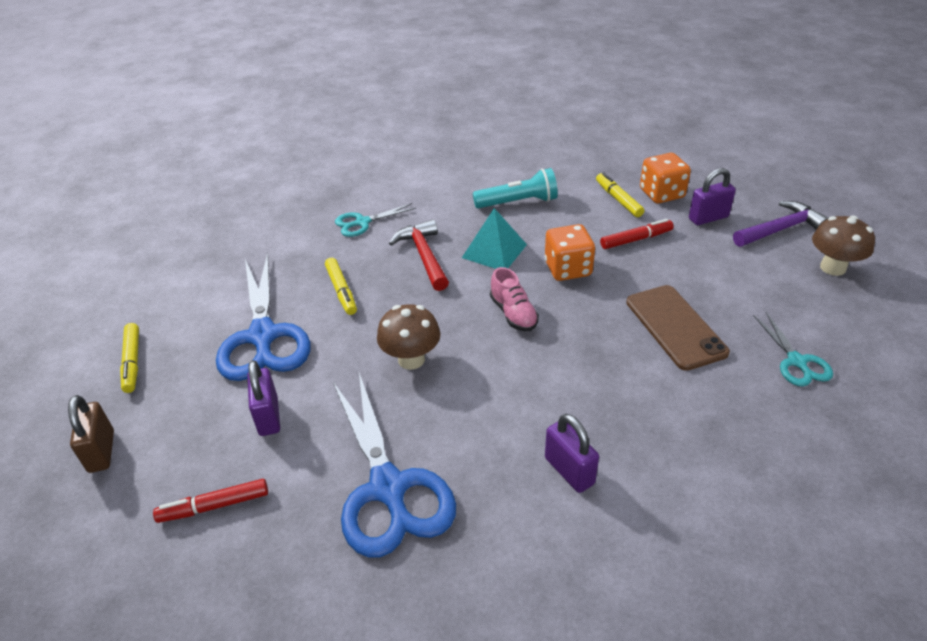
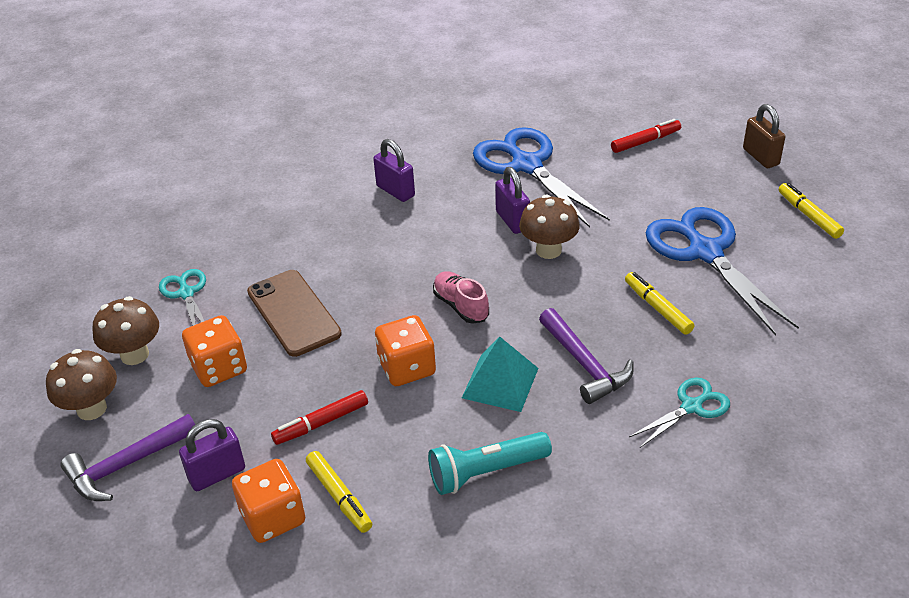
camera: 170 degrees right, 0 degrees up
(268, 416) = (648, 193): purple padlock -> purple padlock (512, 221)
(424, 256) = (584, 364): red hammer -> purple hammer
(733, 286) = (219, 368): none -> orange dice
(819, 306) = (134, 355): none -> brown mushroom

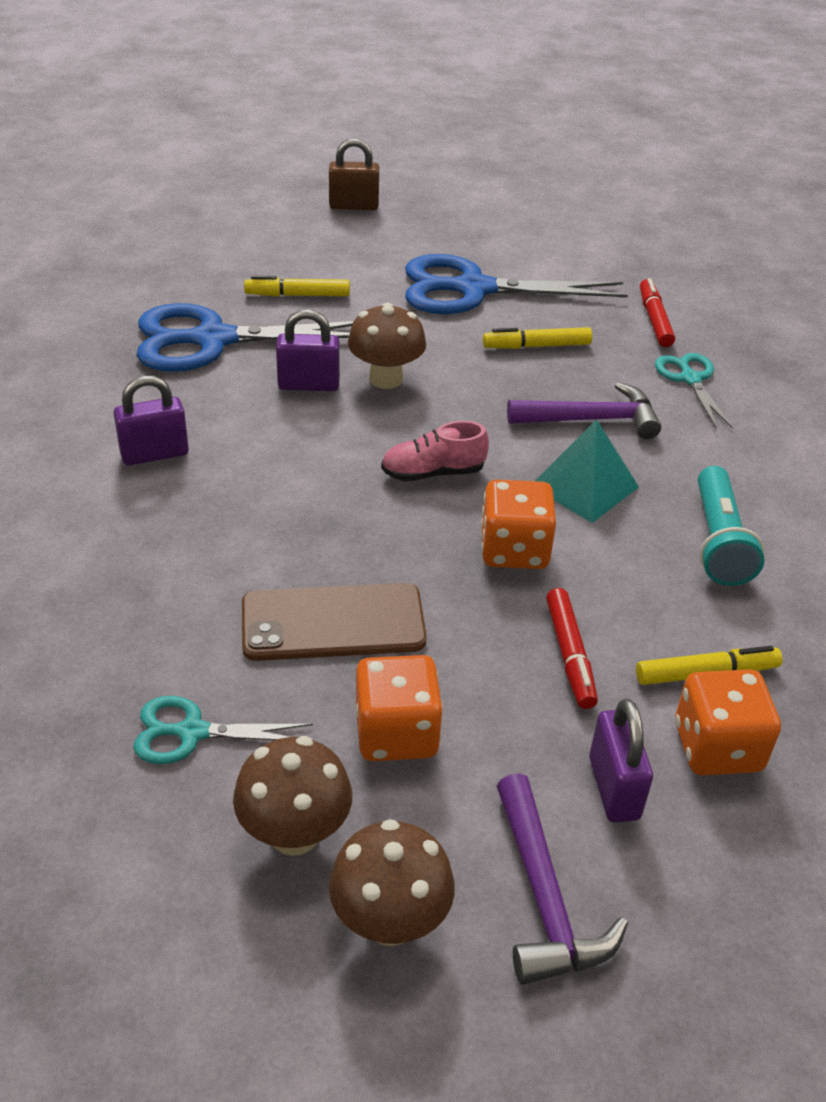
camera: 70 degrees left, 0 degrees up
(645, 141) = (256, 254): red marker -> red marker (654, 320)
(809, 216) = (467, 219): yellow marker -> yellow marker (297, 295)

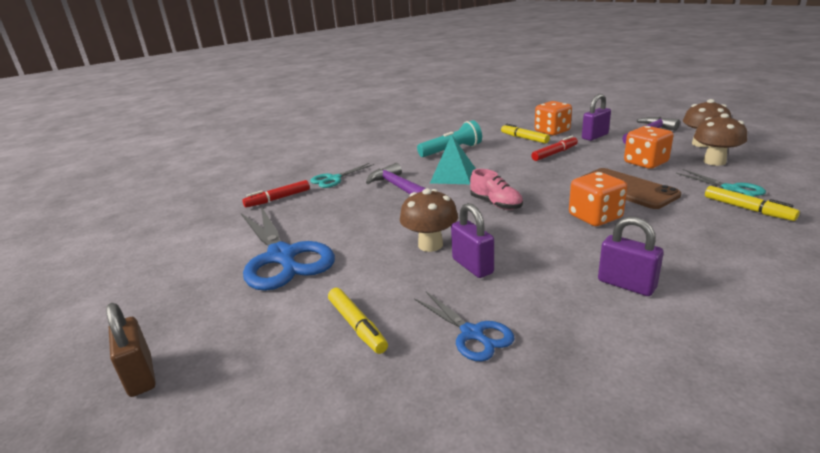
camera: 115 degrees left, 15 degrees down
(213, 340) = (472, 333): blue scissors -> blue scissors, size x0.51
(514, 550) = (518, 175): orange dice -> orange dice (595, 217)
(536, 346) = (340, 217): yellow marker -> yellow marker (747, 209)

